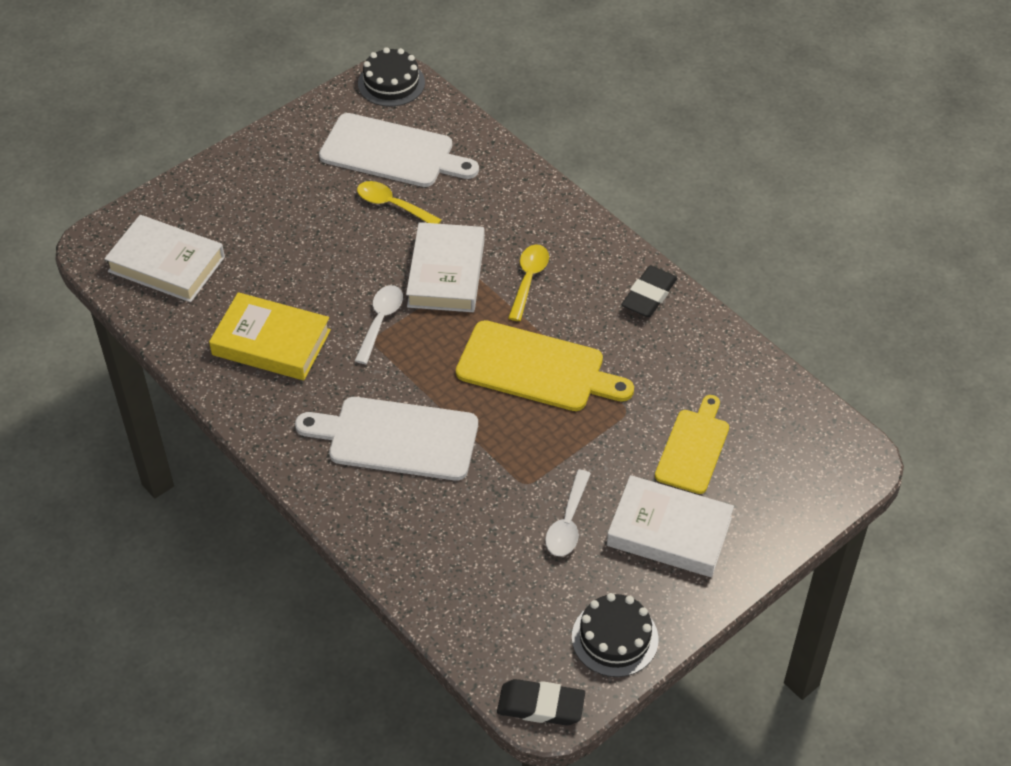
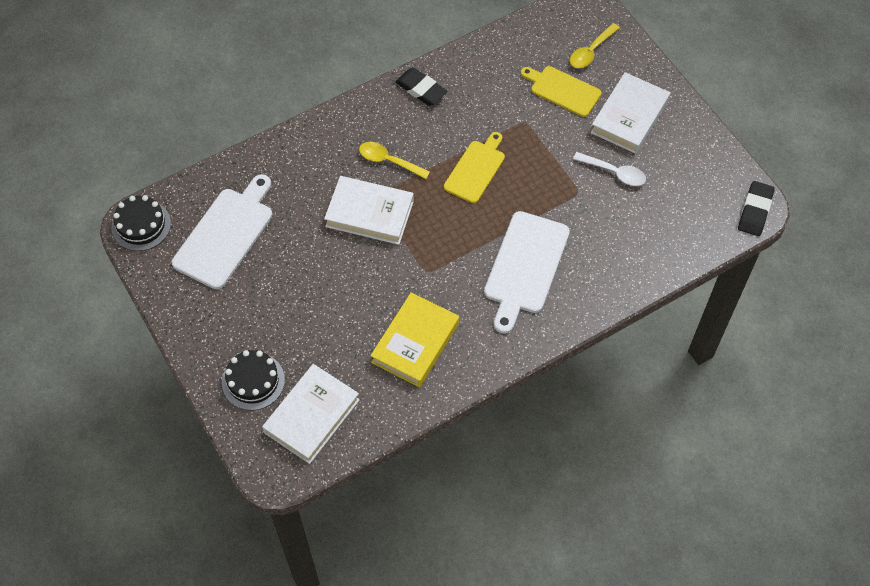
camera: 80 degrees left, 10 degrees up
(380, 321) = (409, 264): white spoon -> none
(392, 205) = (286, 241): yellow spoon -> yellow spoon (591, 51)
(536, 368) = (476, 169): yellow cutting board -> yellow cutting board, size x0.66
(615, 638) = (708, 162): black cake -> black cake (253, 381)

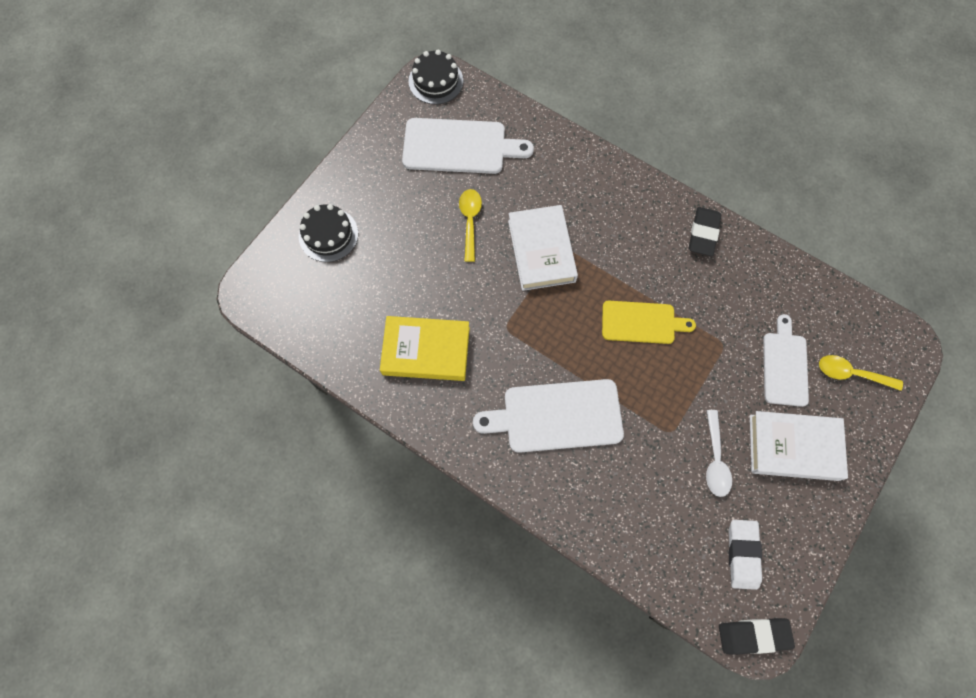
camera: 65 degrees right, 10 degrees up
(312, 416) = (315, 297): white book -> none
(388, 161) = (607, 241): yellow spoon -> yellow spoon (470, 221)
(562, 90) = (784, 365): yellow cutting board -> white cutting board
(694, 189) = (742, 554): none -> white eraser

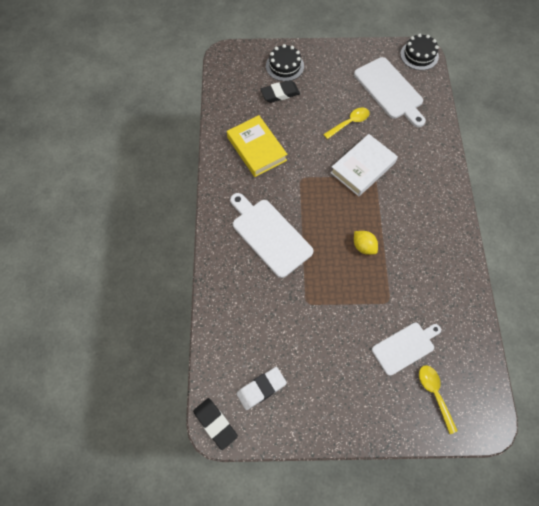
camera: 55 degrees right, 5 degrees down
(642, 322) = (363, 246): yellow cutting board -> yellow lemon
(703, 233) = (453, 247): black eraser -> black eraser (280, 94)
(715, 459) = (309, 338): white spoon -> none
(793, 447) = (354, 383): white book -> none

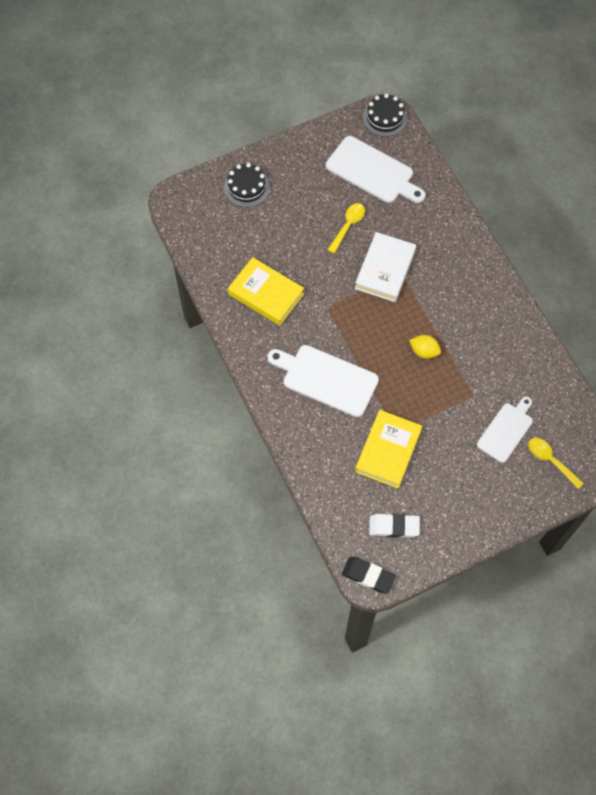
camera: 25 degrees left, 0 degrees up
(261, 388) = (394, 526): white eraser -> white eraser turned 60 degrees clockwise
(280, 94) = (258, 222): black eraser -> none
(290, 318) = (388, 451): none -> yellow book

